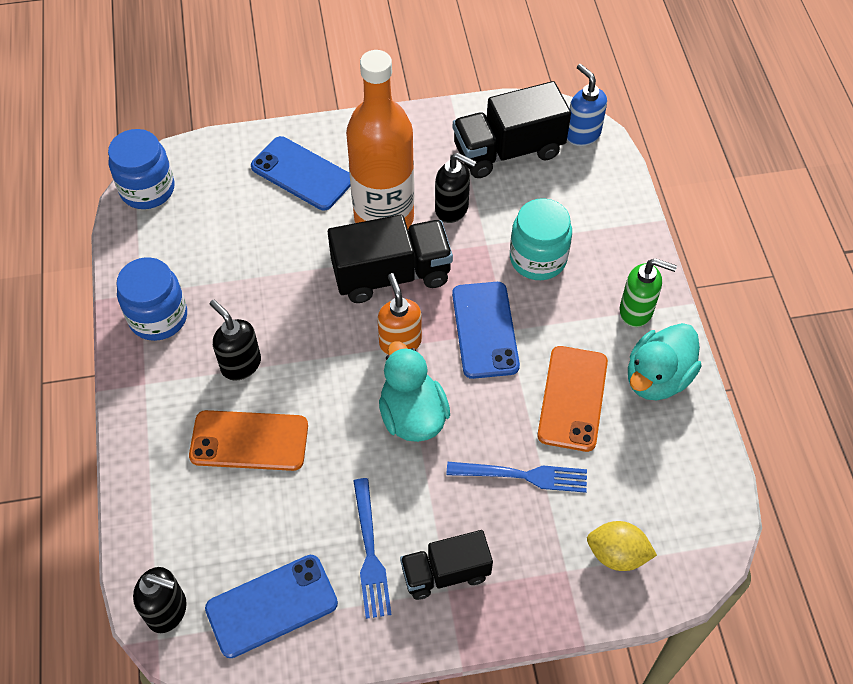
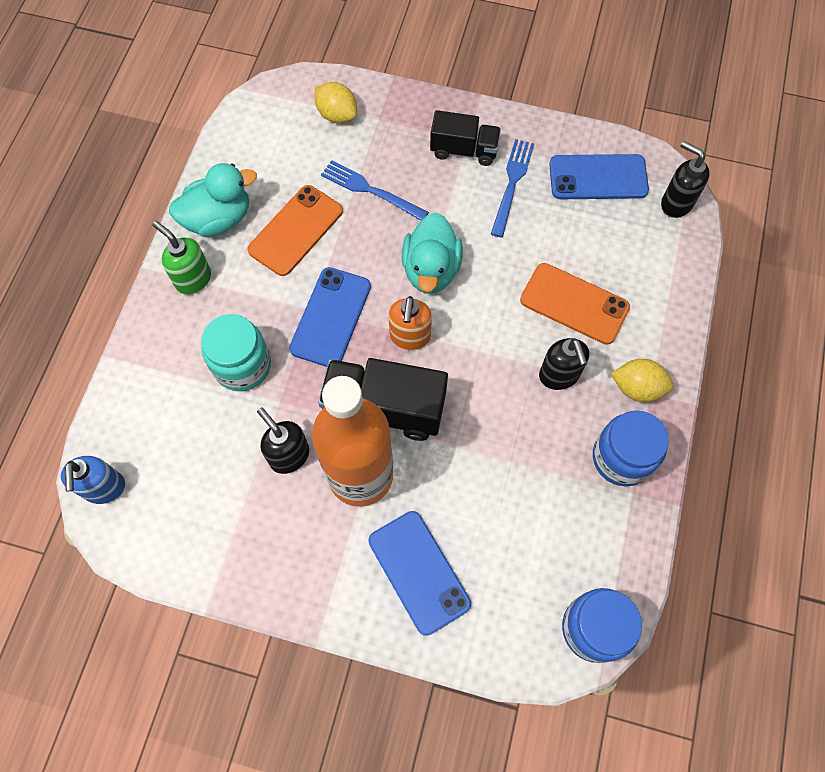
camera: 155 degrees left, 10 degrees up
(160, 383) = (637, 387): none -> yellow lemon
(508, 151) = (192, 502): black truck -> none

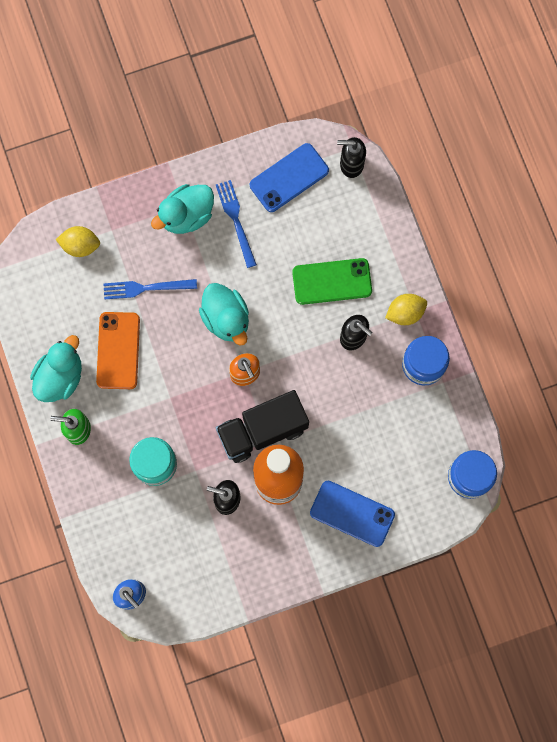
camera: 35 degrees left, 10 degrees up
(330, 317) = (186, 395): blue phone -> none
(464, 150) = (186, 215): black truck -> turquoise duck
(574, 303) = (332, 281): orange phone -> green phone

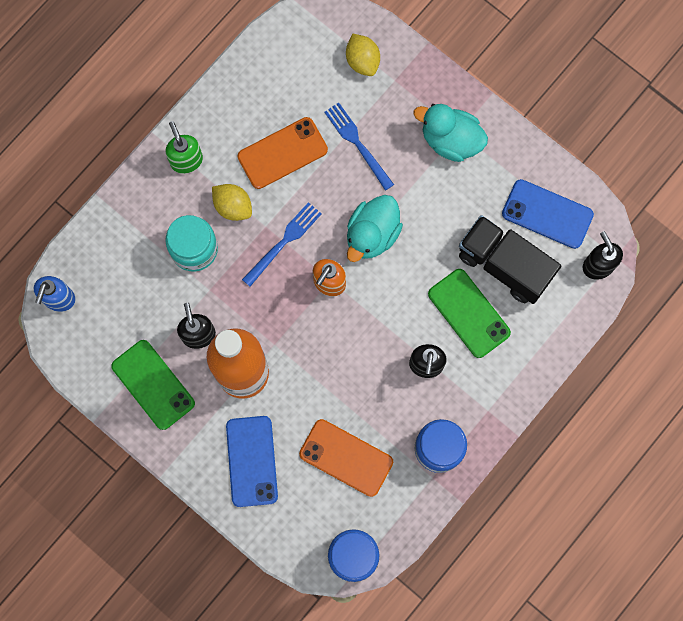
camera: 60 degrees right, 0 degrees up
(60, 377) = (227, 115): turquoise duck -> none
(235, 219) = (474, 188): blue fork -> blue fork (284, 241)
(246, 557) = (153, 384): none -> green phone
(262, 430) = (283, 330): black truck -> black truck (504, 265)
(391, 439) = (346, 458): none -> orange phone
(405, 313) = (480, 401): yellow lemon -> yellow lemon (233, 206)

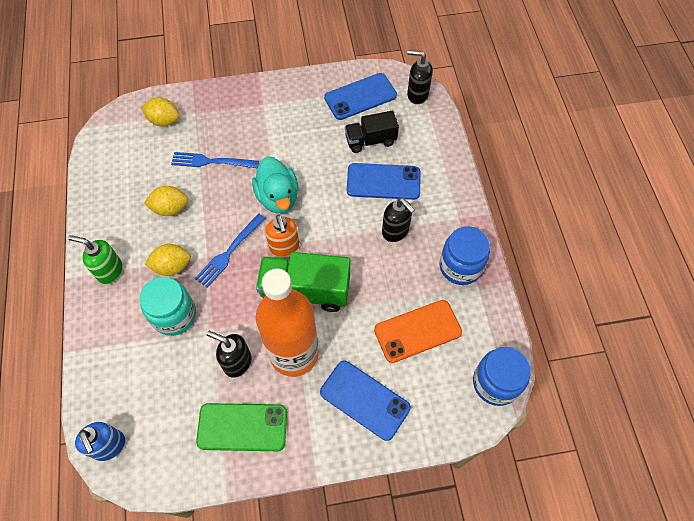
camera: 50 degrees left, 15 degrees down
(282, 153) = (170, 208): orange phone -> yellow lemon
(284, 241) = (229, 253): blue fork -> blue fork turned 135 degrees counterclockwise
(304, 335) = (305, 290): none -> green truck
(450, 140) = (263, 112): turquoise duck -> none
(469, 313) = (383, 181): green phone -> blue phone
(504, 265) = (370, 140): black truck -> black truck, size x0.64

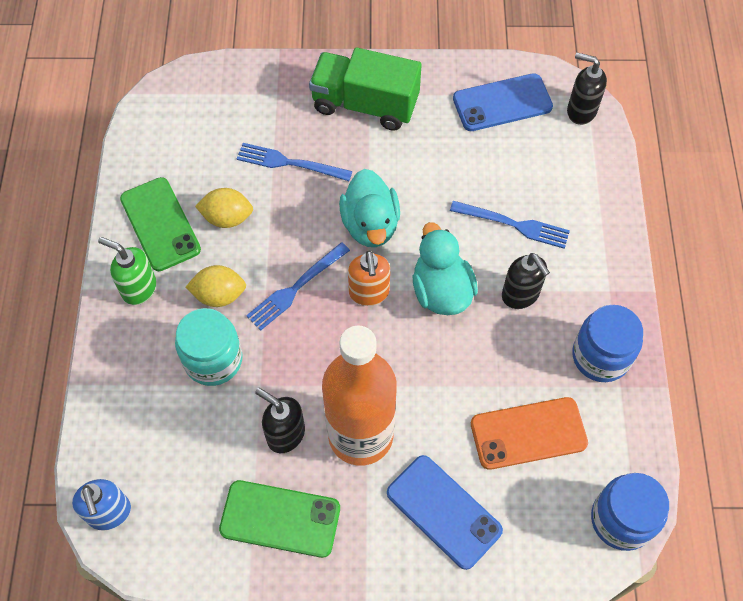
camera: 10 degrees right, 0 degrees up
(120, 220) = (160, 224): none -> green phone
(164, 120) = (235, 98): yellow lemon -> none
(305, 290) = (388, 355): green truck -> green truck (365, 104)
(337, 237) = (441, 291): none -> turquoise duck
(370, 140) = (506, 166): black truck -> none
(383, 181) = (515, 225): blue phone -> blue fork

